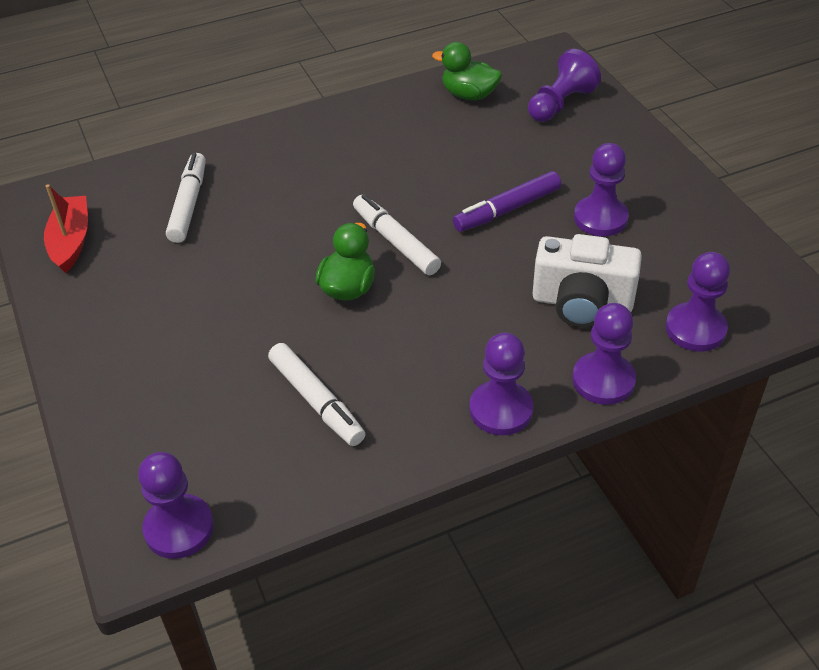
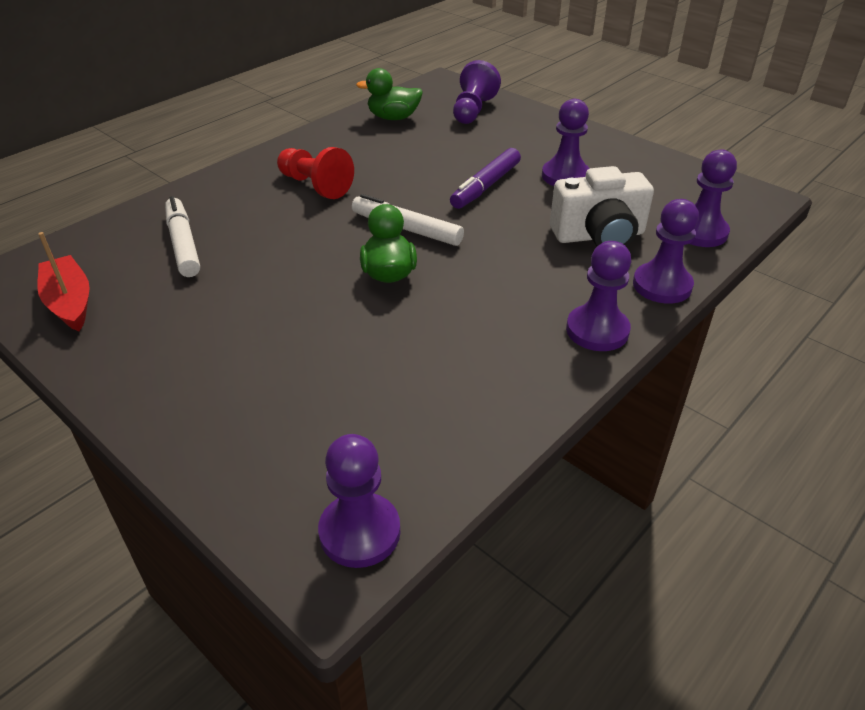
camera: 25 degrees left, 5 degrees down
(316, 401) = (424, 371): white marker -> none
(340, 166) = (315, 186): none -> red pawn

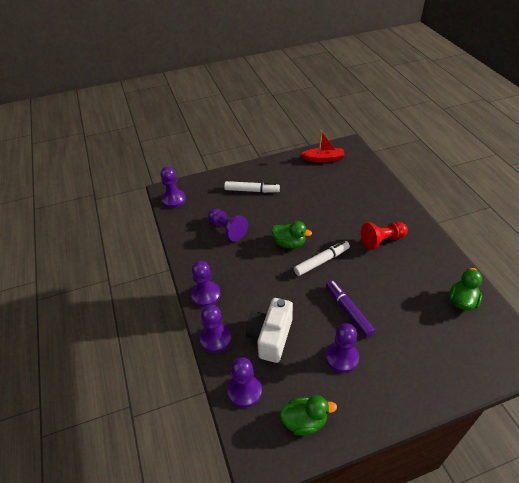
camera: 120 degrees right, 5 degrees up
(183, 244) = (348, 189): white marker -> white marker (252, 190)
(473, 110) = (462, 352): purple pawn -> purple pawn (227, 230)
(677, 181) = (304, 421): none -> green duck

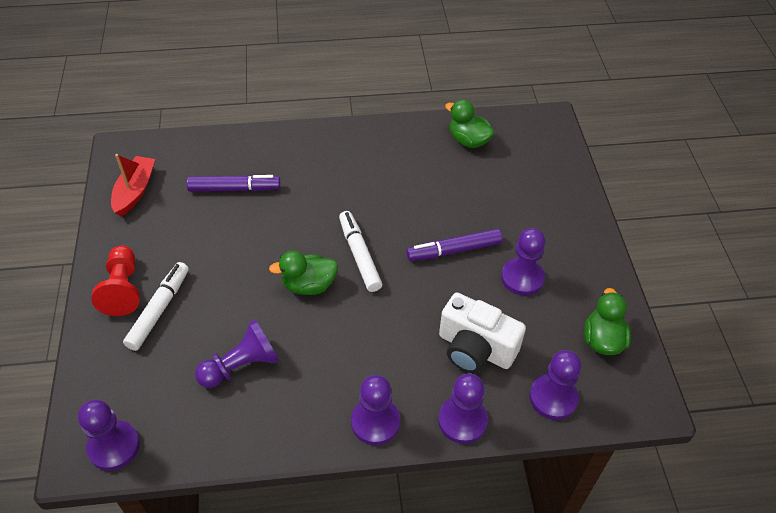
camera: 80 degrees left, 5 degrees up
(289, 243) = (309, 285): green duck -> green duck turned 135 degrees counterclockwise
(345, 194) = (234, 189): none -> purple marker
(382, 240) = (346, 178): red pawn -> red pawn (123, 289)

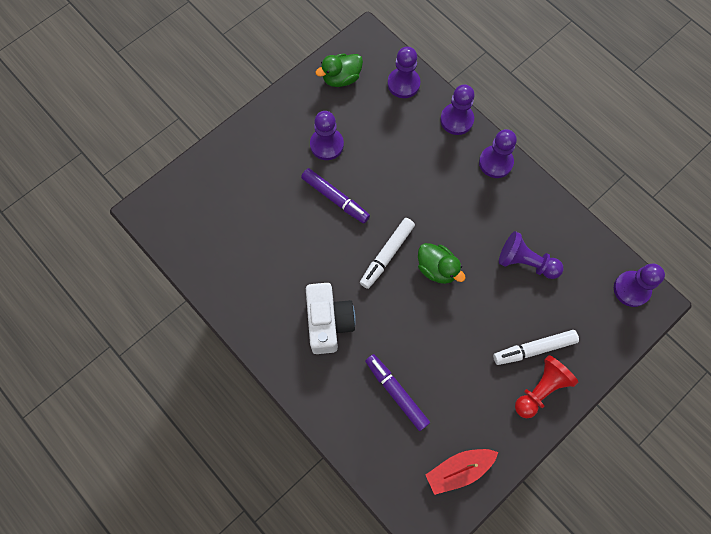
camera: 125 degrees left, 20 degrees up
(468, 140) = (214, 255): green duck -> none
(475, 349) = (403, 140): white camera -> white camera (328, 322)

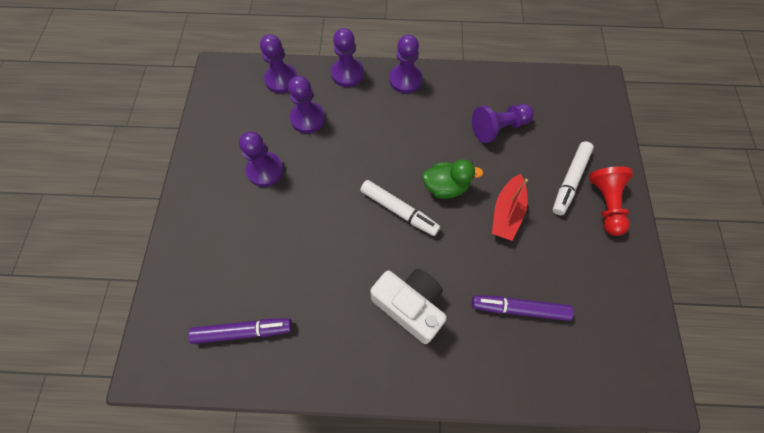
camera: 45 degrees left, 5 degrees down
(335, 198) = (314, 204): purple marker -> purple marker (243, 331)
(341, 78) = (227, 113): green duck -> none
(387, 255) = (399, 211): white marker -> white marker turned 45 degrees counterclockwise
(459, 470) = (624, 320): red boat -> red boat (507, 212)
(631, 289) = (579, 86): purple pawn -> purple pawn (307, 118)

